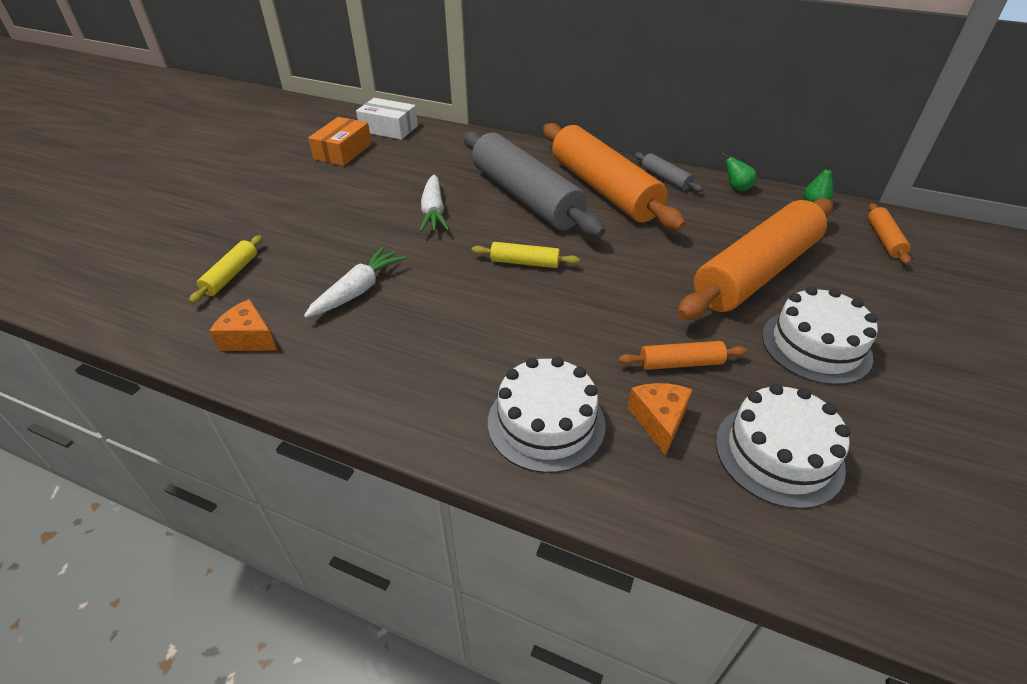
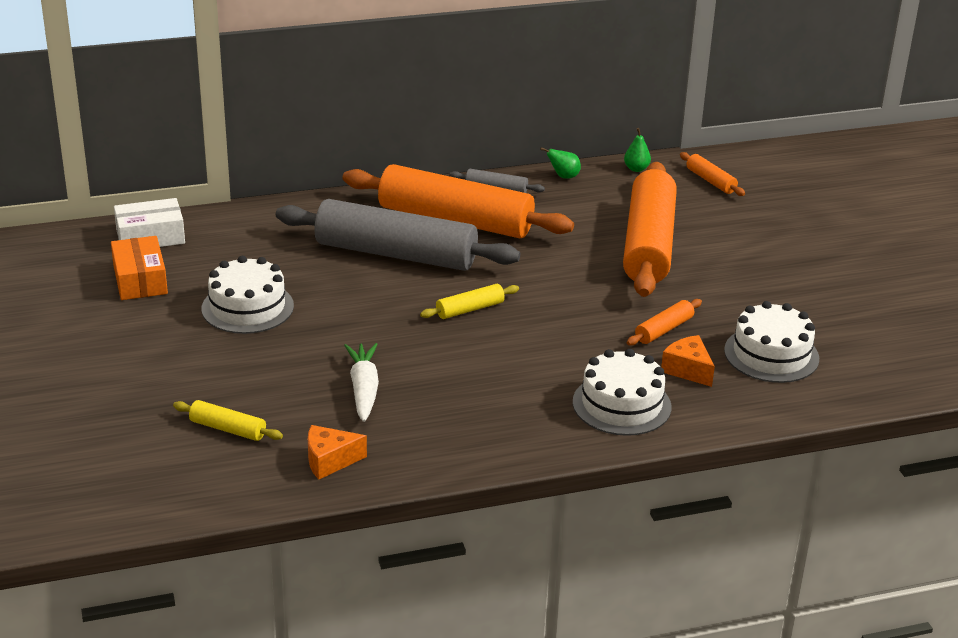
camera: 40 degrees left, 10 degrees down
(231, 275) = (227, 429): yellow rolling pin -> yellow rolling pin turned 45 degrees counterclockwise
(433, 212) = (330, 301): white carrot -> none
(816, 346) = (734, 280): white cake -> white cake (247, 307)

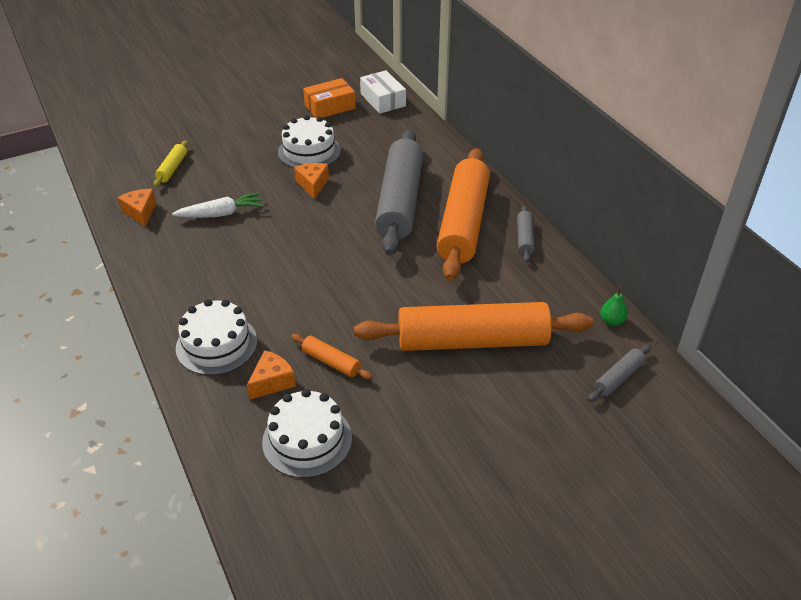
camera: 80 degrees right, 10 degrees up
(330, 312) = (313, 185): none -> orange cheese
(470, 309) = (333, 248): yellow rolling pin -> none
(563, 176) = (569, 275): green pear -> none
(711, 181) = (618, 378): orange rolling pin -> grey rolling pin

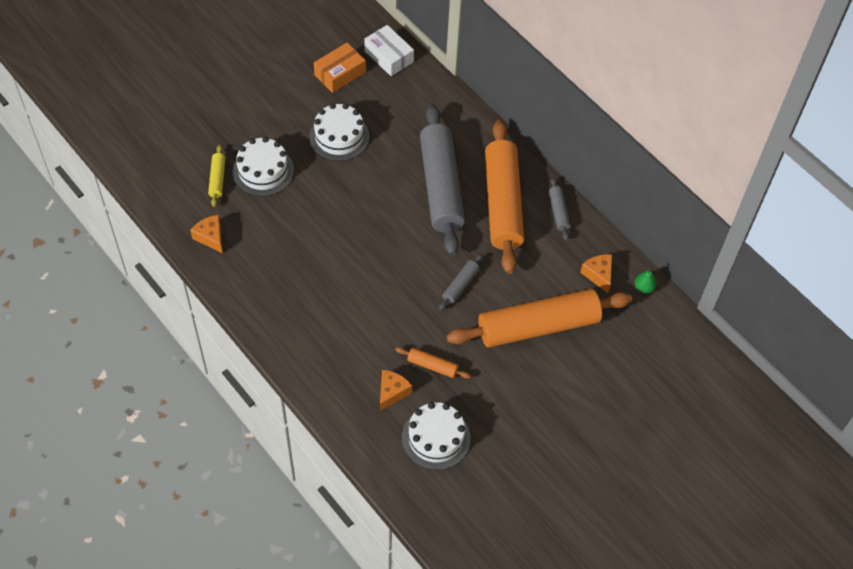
camera: 15 degrees left, 15 degrees up
(216, 344) = (334, 365): white cake -> white cake (263, 171)
(221, 214) = (285, 227): white carrot -> none
(313, 185) = (356, 179): orange cheese -> orange cheese (598, 275)
(618, 378) = (656, 341): grey rolling pin -> grey rolling pin (460, 285)

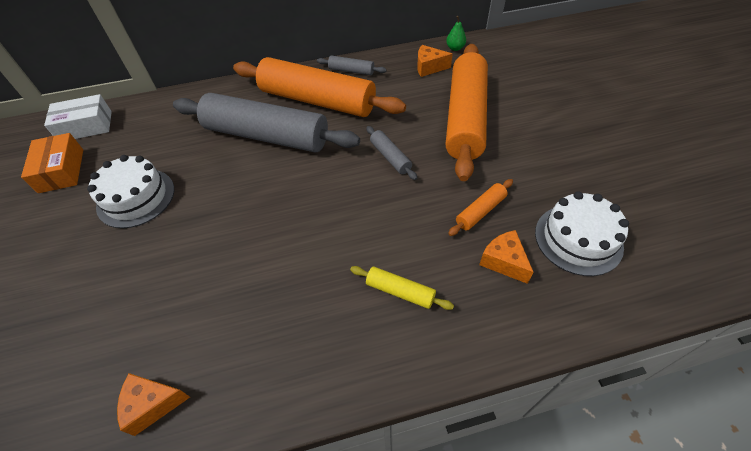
camera: 60 degrees left, 5 degrees down
(217, 179) = (70, 357): yellow rolling pin -> yellow rolling pin (400, 291)
(263, 171) = (109, 292): white cake -> none

